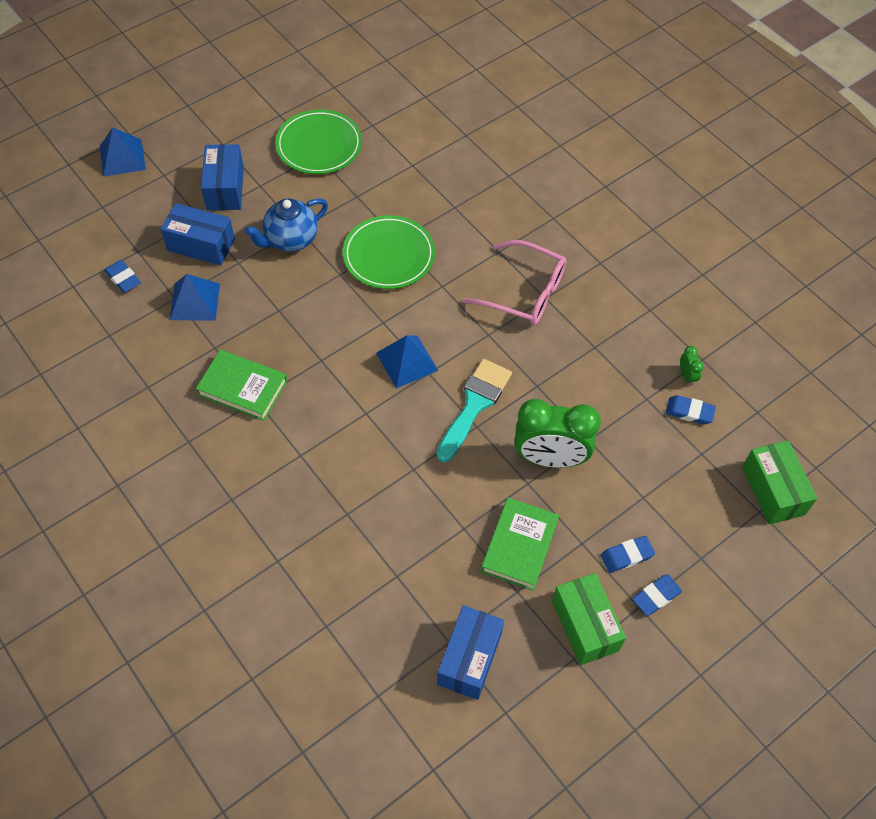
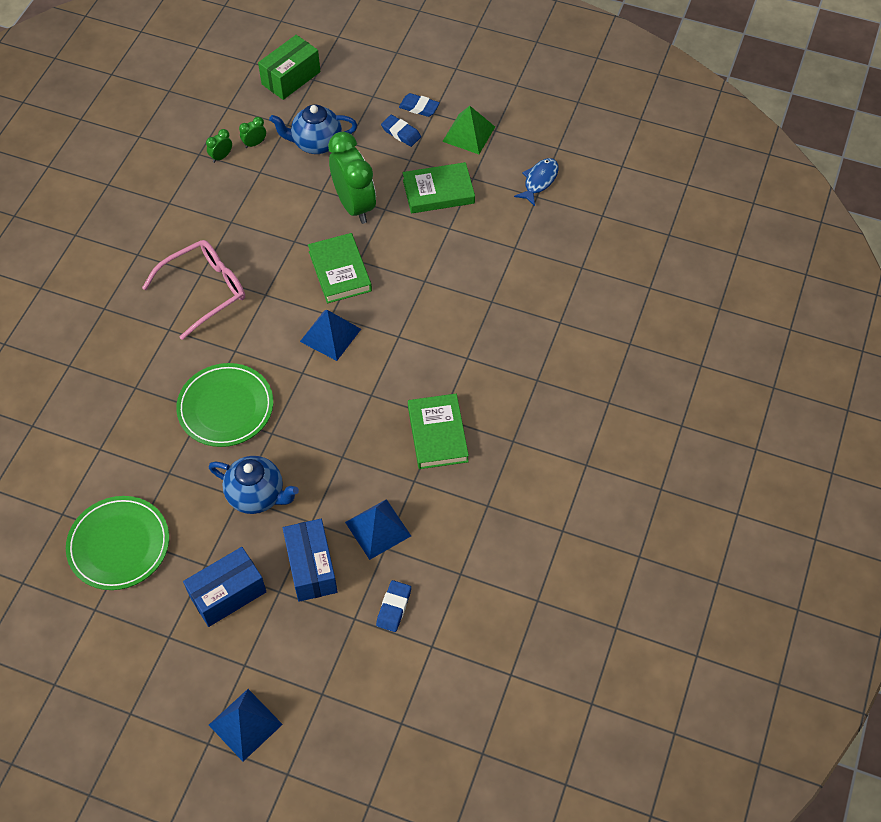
camera: 120 degrees left, 0 degrees up
(469, 659) = (539, 181): blue box -> blue fish
(474, 405) = (340, 271): turquoise brush -> green book
(524, 292) = (204, 291): pink glasses -> pink glasses turned 60 degrees clockwise
(585, 625) = (468, 134): green box -> green pyramid
(657, 466) = (316, 143): none -> blue teapot
(689, 412) = (254, 144): blue eraser -> green clock

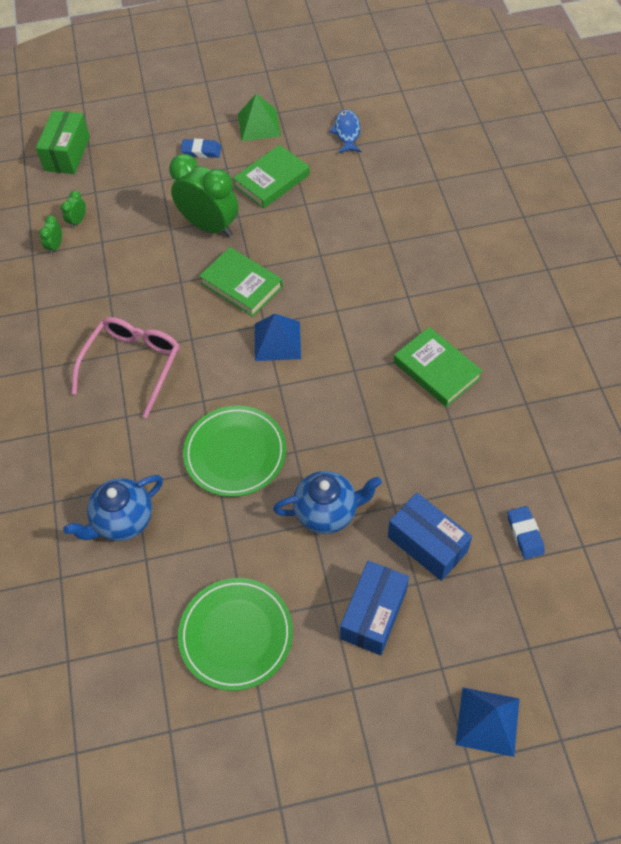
camera: 30 degrees left, 0 degrees up
(316, 143) = (134, 194): blue teapot -> blue teapot (123, 521)
(378, 529) = (454, 476): blue pyramid -> none
(419, 107) = (200, 124): blue eraser -> none

